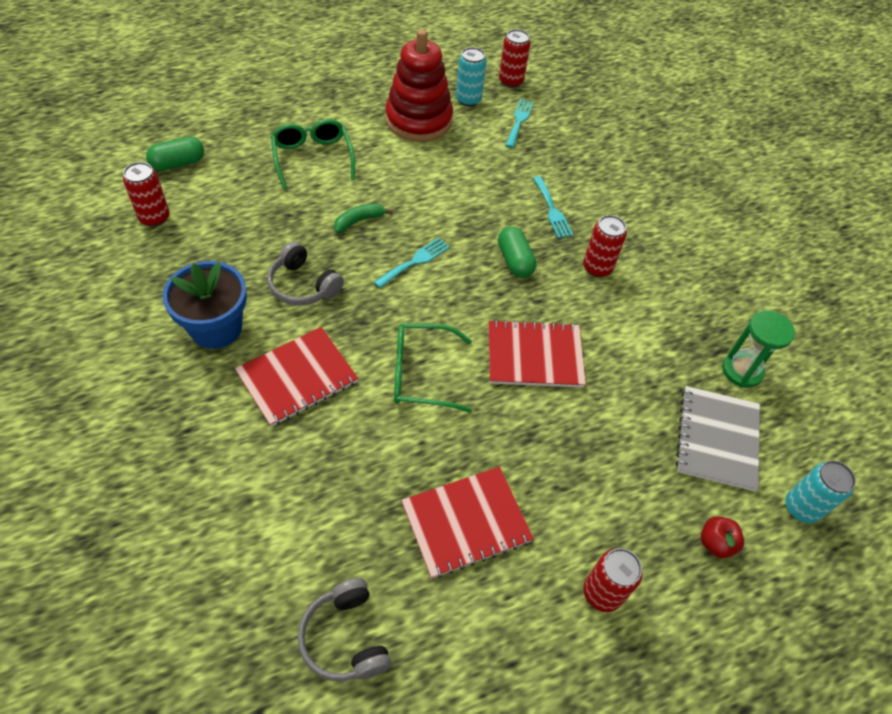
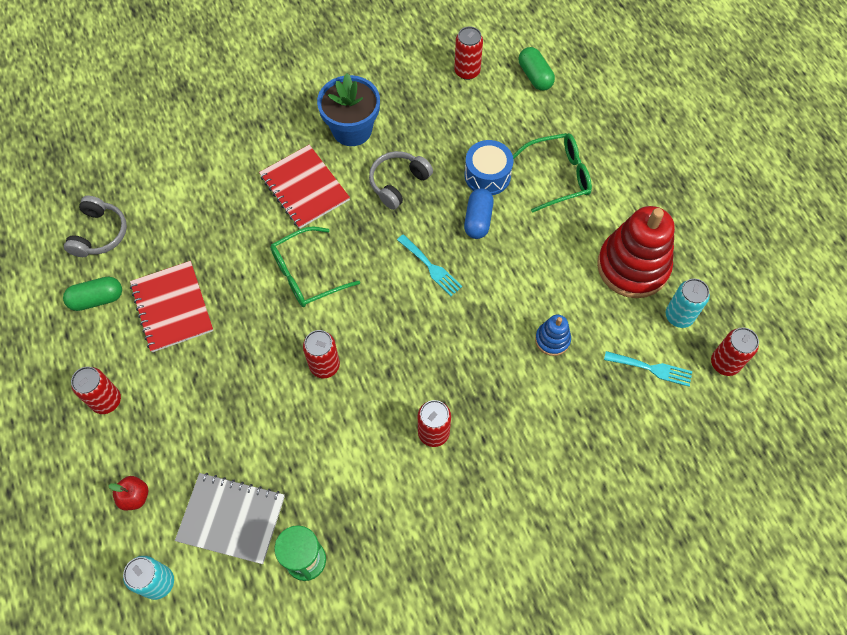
camera: 95 degrees right, 10 degrees up
(304, 210) = (487, 175): none -> blue drum
(345, 638) = (100, 234): grey headphones -> grey headphones turned 120 degrees clockwise
(359, 221) = (478, 220): green banana -> blue capsule
(421, 374) = (306, 274): green glasses -> green glasses turned 120 degrees counterclockwise
(495, 178) = (552, 340): none -> blue stacking toy
(515, 261) = (437, 354): green capsule -> green capsule (97, 299)
(534, 356) = (324, 365): red notebook -> red can
(552, 210) = (512, 395): turquoise fork -> none

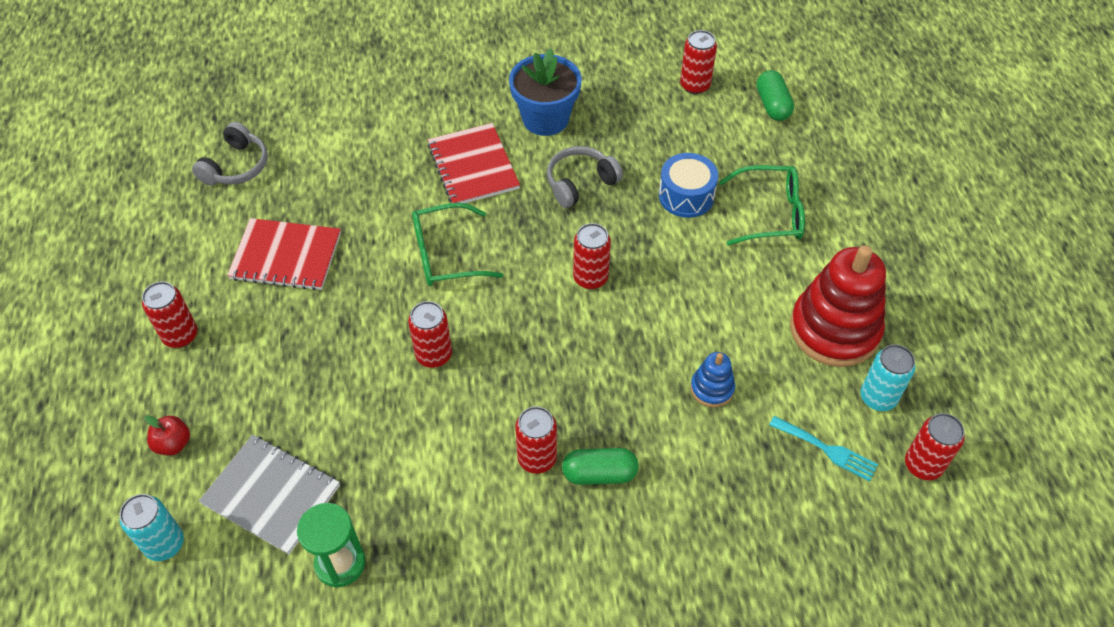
camera: 15 degrees right, 10 degrees down
(97, 299) = (209, 230): green capsule -> green capsule (599, 474)
(172, 307) = (286, 256): red notebook -> red notebook turned 75 degrees counterclockwise
(431, 267) = (590, 278): turquoise fork -> red can
(478, 220) = (661, 240): blue capsule -> none

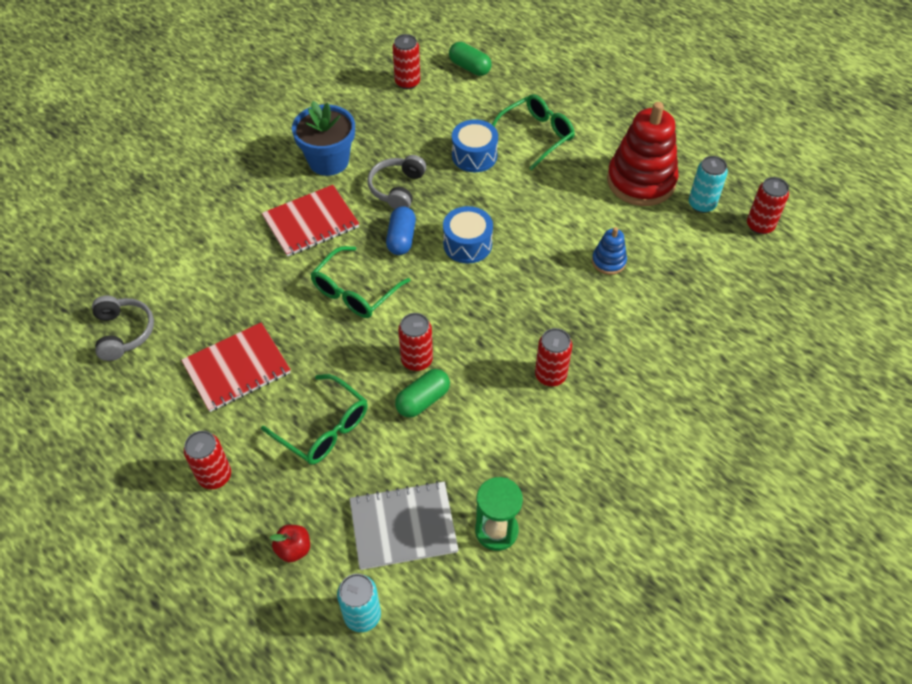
camera: 40 degrees left, 0 degrees up
(298, 359) = (324, 428): none -> green glasses
(473, 166) = (311, 222): red notebook -> red notebook turned 60 degrees counterclockwise
(535, 233) = (401, 239): none -> blue capsule
(590, 278) = (467, 244): red can -> blue drum
(599, 474) = (596, 357): green capsule -> green capsule (423, 400)
(827, 449) = (705, 252): turquoise fork -> none

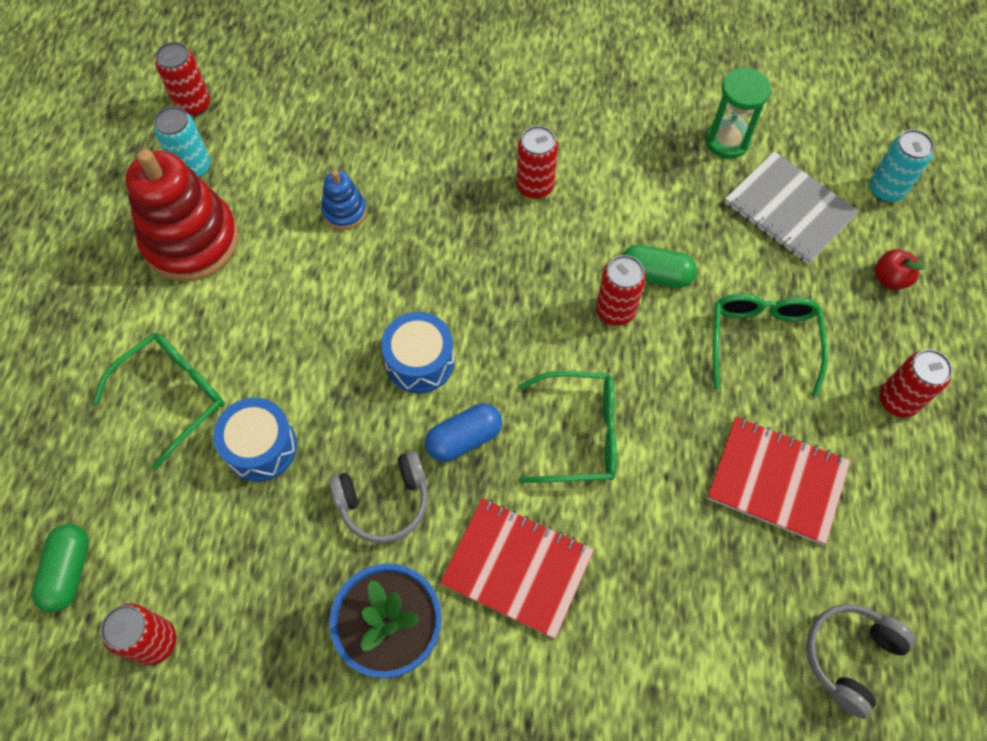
camera: 125 degrees left, 10 degrees up
(536, 135) = (174, 395): green glasses -> green glasses turned 120 degrees clockwise

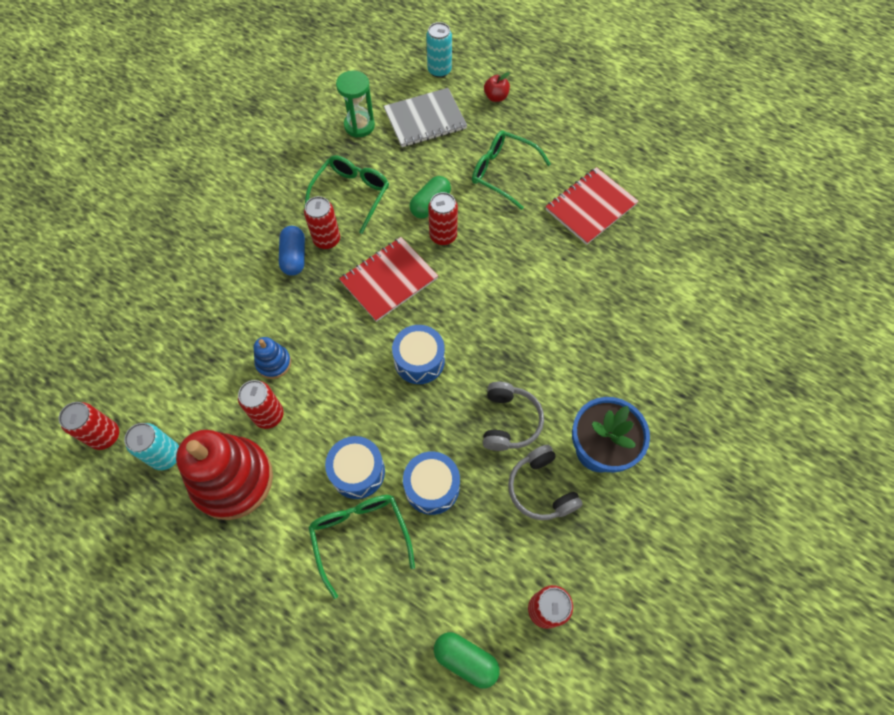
camera: 65 degrees left, 0 degrees up
(248, 358) = (357, 472): none -> blue drum
(464, 439) = (488, 356): blue capsule -> blue capsule (294, 257)
(517, 568) = (586, 361): red notebook -> red notebook (389, 280)
(580, 434) = (516, 290): green glasses -> green glasses (352, 194)
(849, 656) = (701, 222): grey headphones -> grey headphones (541, 489)
(897, 400) = (570, 131): red can -> red can (269, 415)

